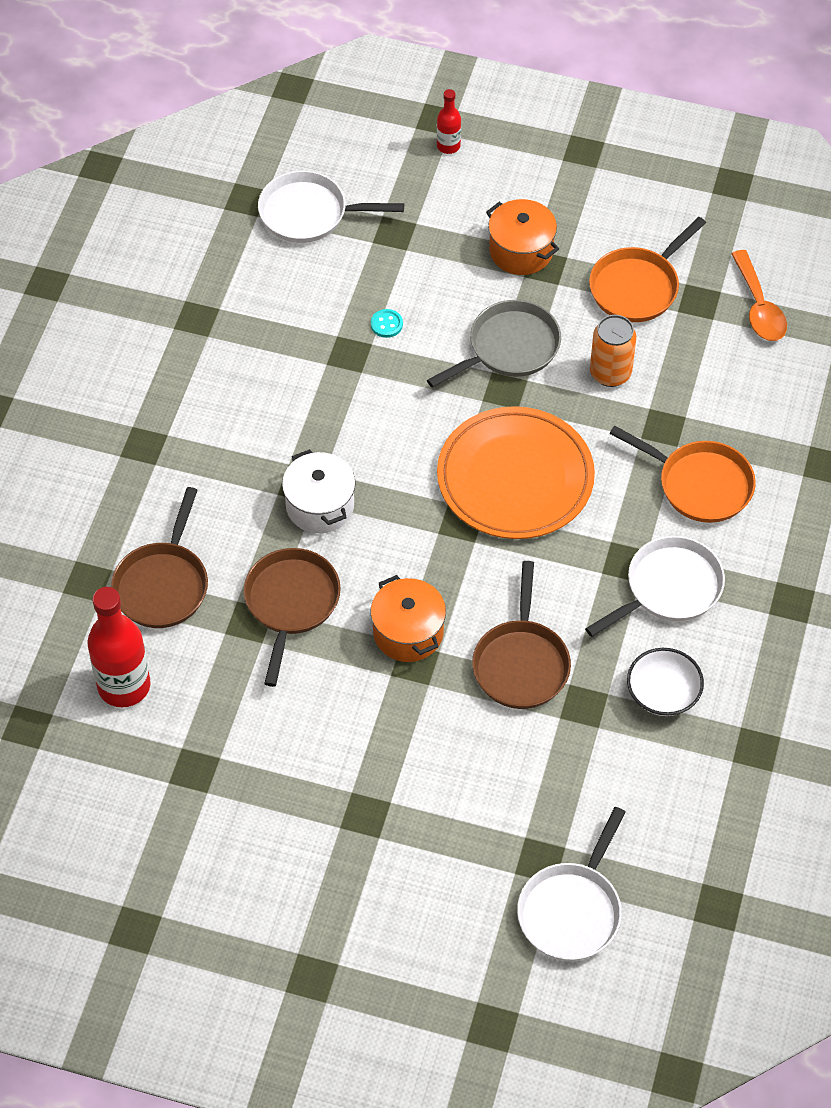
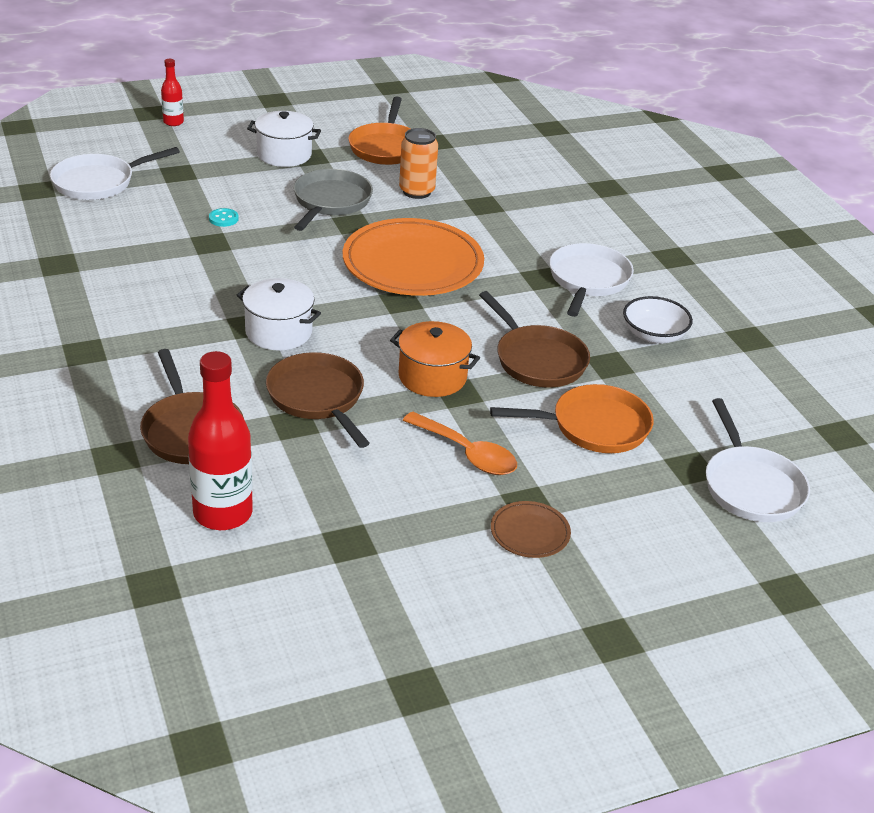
camera: 40 degrees left, 20 degrees down
(339, 844) = (530, 533): none -> brown plate
(521, 251) = (284, 155): orange pot -> white pot
(699, 484) = (542, 223): orange pan -> orange pan (593, 426)
(758, 306) = (475, 133): orange spoon -> orange spoon (466, 453)

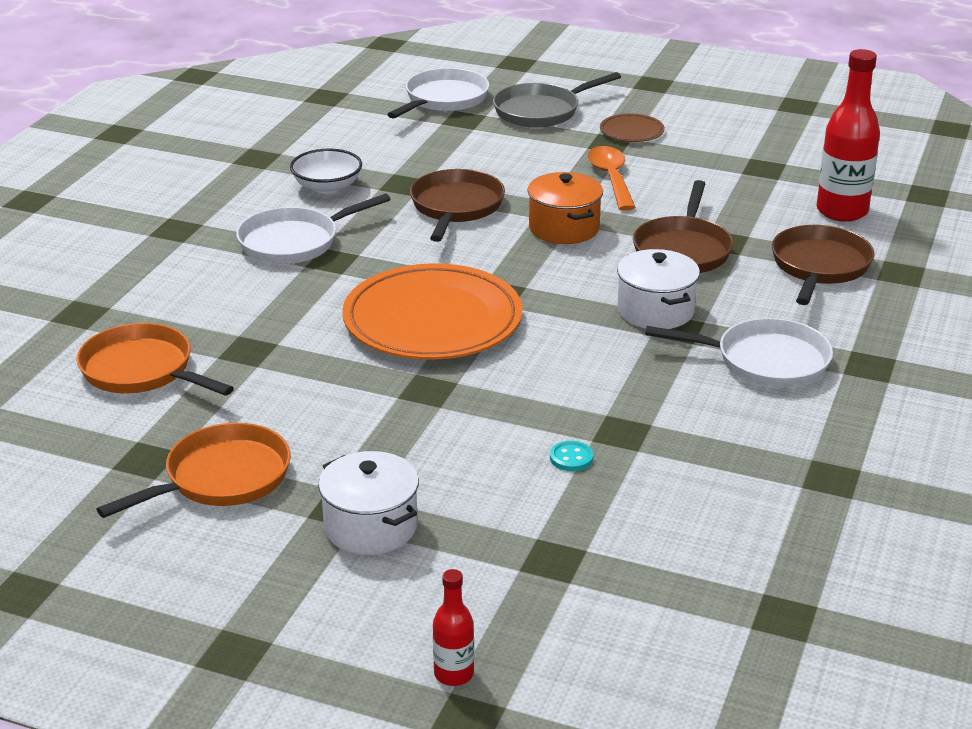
camera: 135 degrees left, 5 degrees down
(99, 182) = (682, 591): white pan -> white pan (764, 361)
(330, 202) = (413, 427): grey pan -> grey pan (541, 111)
(416, 191) = (292, 397): orange can -> none
(593, 426) = (490, 158): orange pan -> orange pan (142, 371)

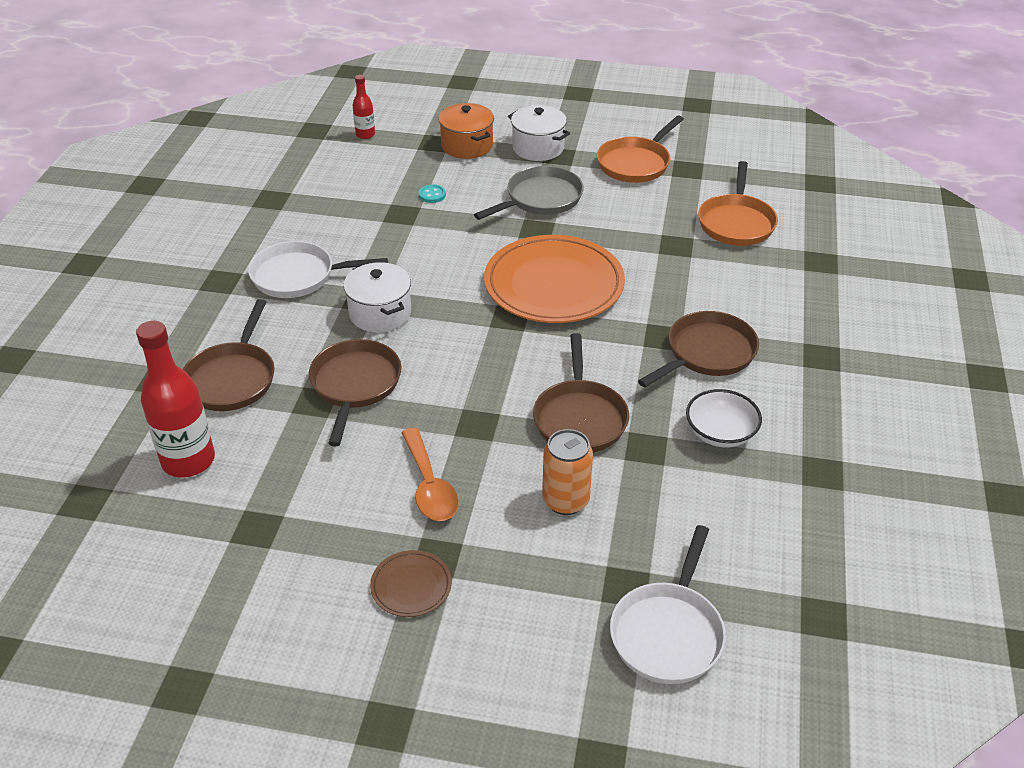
camera: 170 degrees right, 10 degrees up
(142, 371) = (736, 222): orange pan -> orange pan turned 75 degrees clockwise
(295, 242) = (706, 353): white pan -> brown pan
(453, 674) = (473, 95): red bottle -> red bottle (365, 134)
(492, 161) = (565, 500): none -> orange can
(541, 111) = (532, 620): grey pan -> grey pan (540, 199)
(564, 228) = (468, 400): orange pot -> orange pot (467, 146)

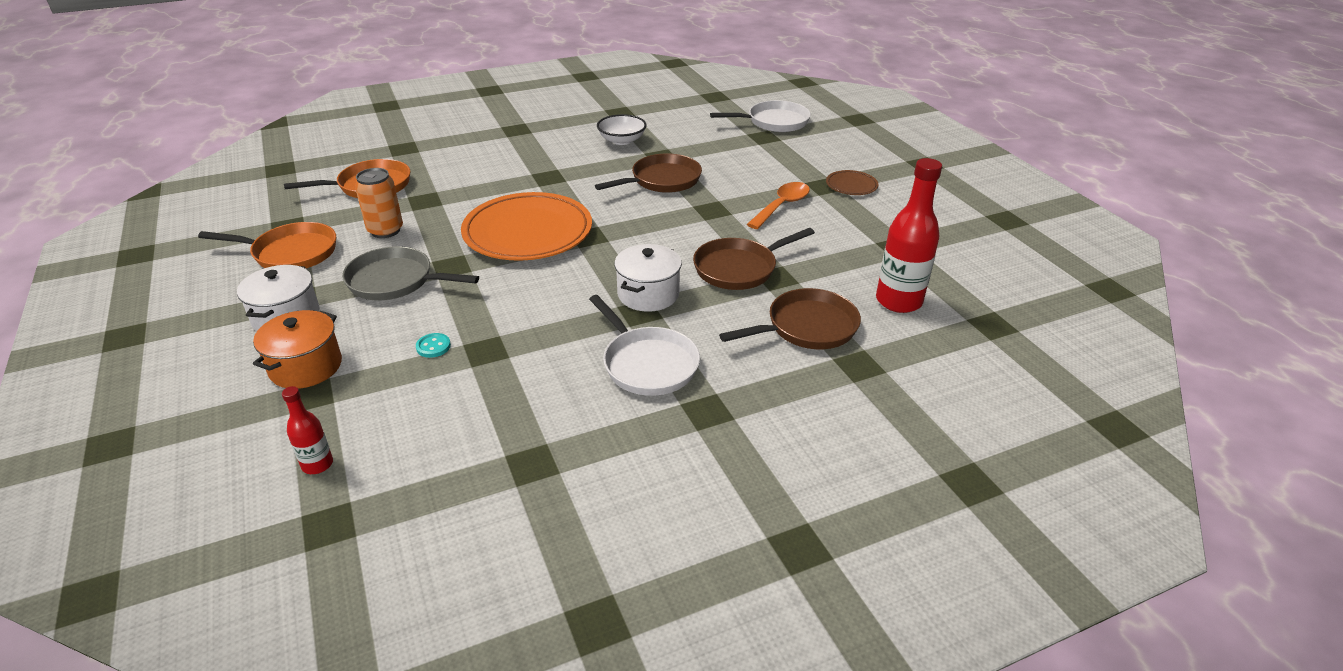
camera: 125 degrees left, 5 degrees down
(565, 500) = (732, 165): orange can -> orange can (385, 231)
(706, 353) = (551, 160): brown pan -> none

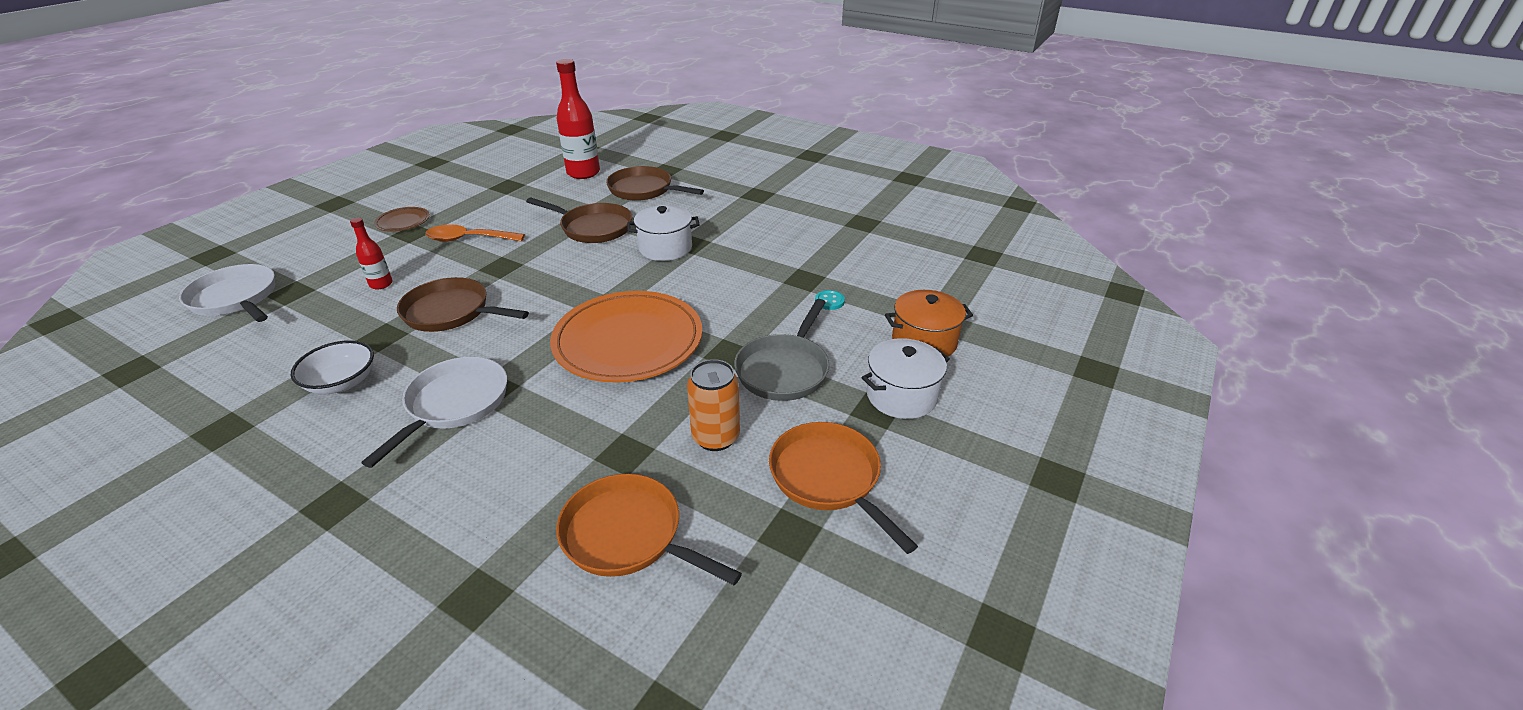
camera: 125 degrees left, 0 degrees up
(317, 464) = (967, 281): red bottle -> red bottle (381, 284)
(395, 281) = (784, 369): grey pan -> grey pan turned 45 degrees clockwise
(647, 363) = (741, 222): white pan -> white pan (454, 404)

